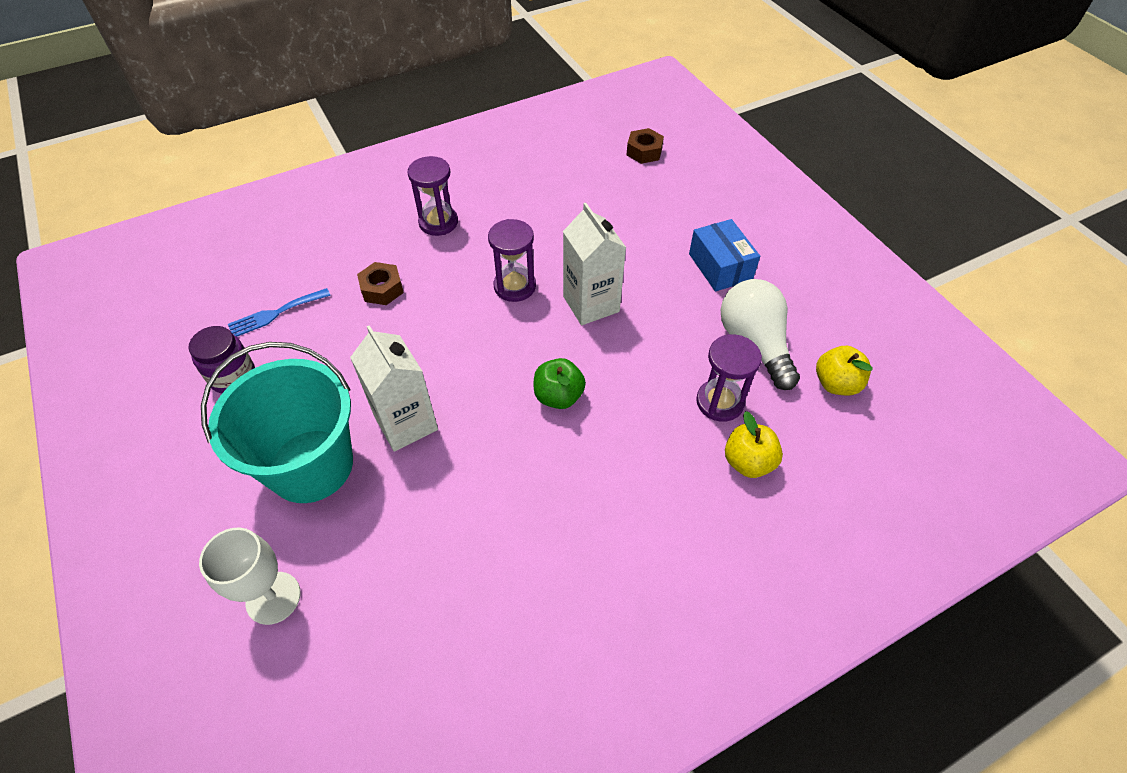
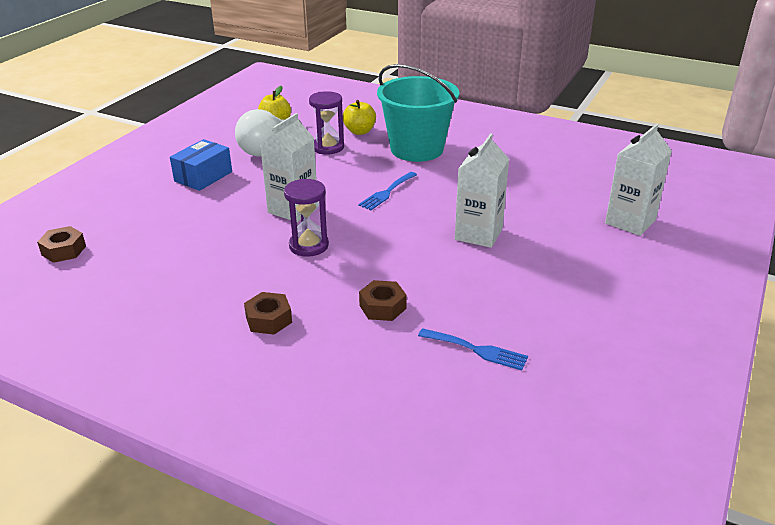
camera: 125 degrees left, 20 degrees down
(233, 377) = (555, 330): purple jar -> none
(273, 598) = (630, 222): white goblet -> white carton
(311, 465) = (555, 252): turquoise bucket -> turquoise bucket (417, 149)
(438, 222) = (268, 319): purple hourglass -> brown nut
(558, 396) = (387, 192): green apple -> blue fork

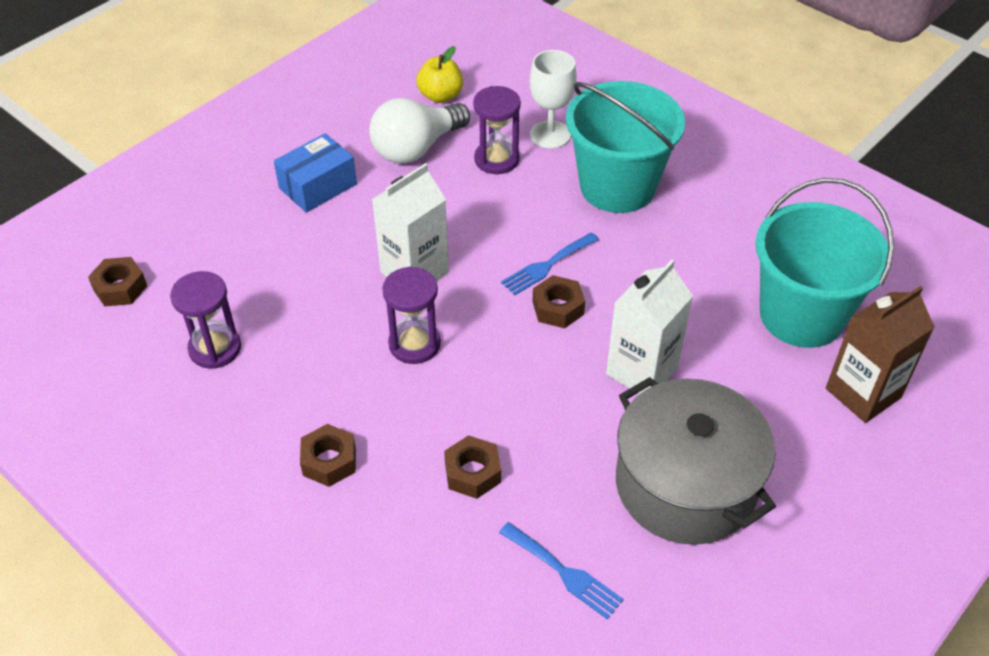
camera: 15 degrees right, 15 degrees up
(153, 272) = (215, 348): none -> purple hourglass
(359, 131) = (550, 134): yellow apple -> white goblet
(404, 212) = (558, 308): none -> brown nut
(539, 287) = (685, 485): none -> grey pot
(569, 191) = (801, 315): none -> turquoise bucket
(630, 222) = (863, 393): white carton -> brown carton

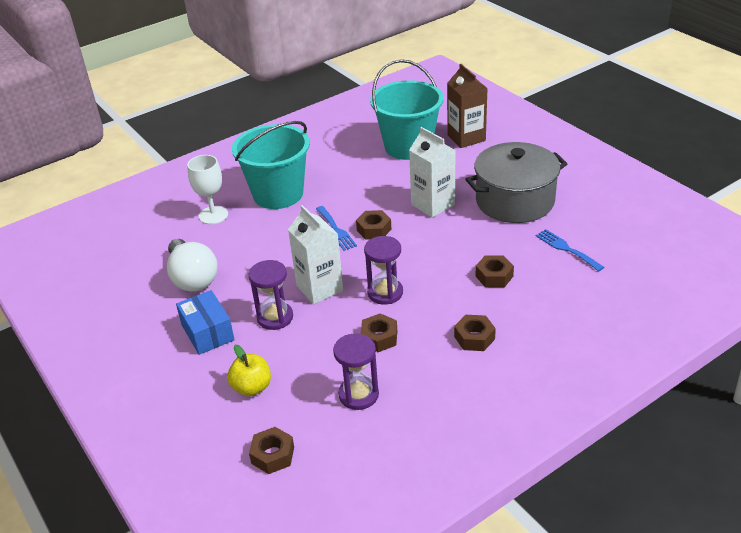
camera: 75 degrees left, 10 degrees down
(321, 352) = (379, 338): none -> brown nut
(440, 96) = (140, 261): yellow apple -> yellow apple (252, 387)
(496, 159) = (225, 241): purple hourglass -> purple hourglass (275, 317)
(564, 572) = (566, 249): blue fork -> blue fork turned 90 degrees counterclockwise

